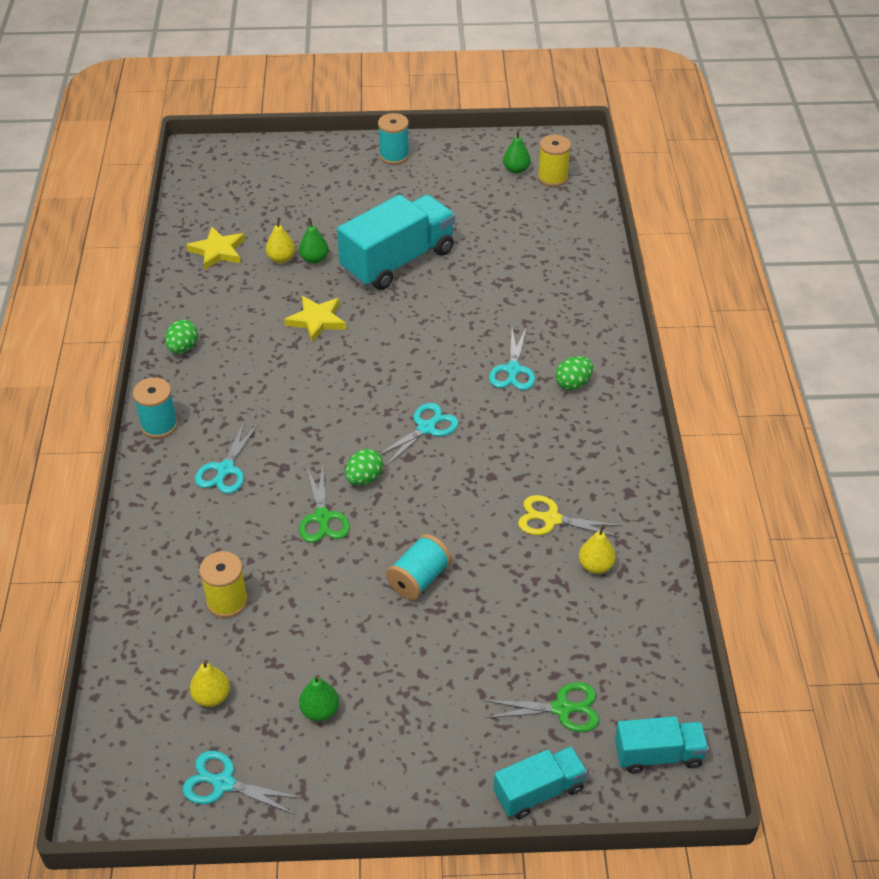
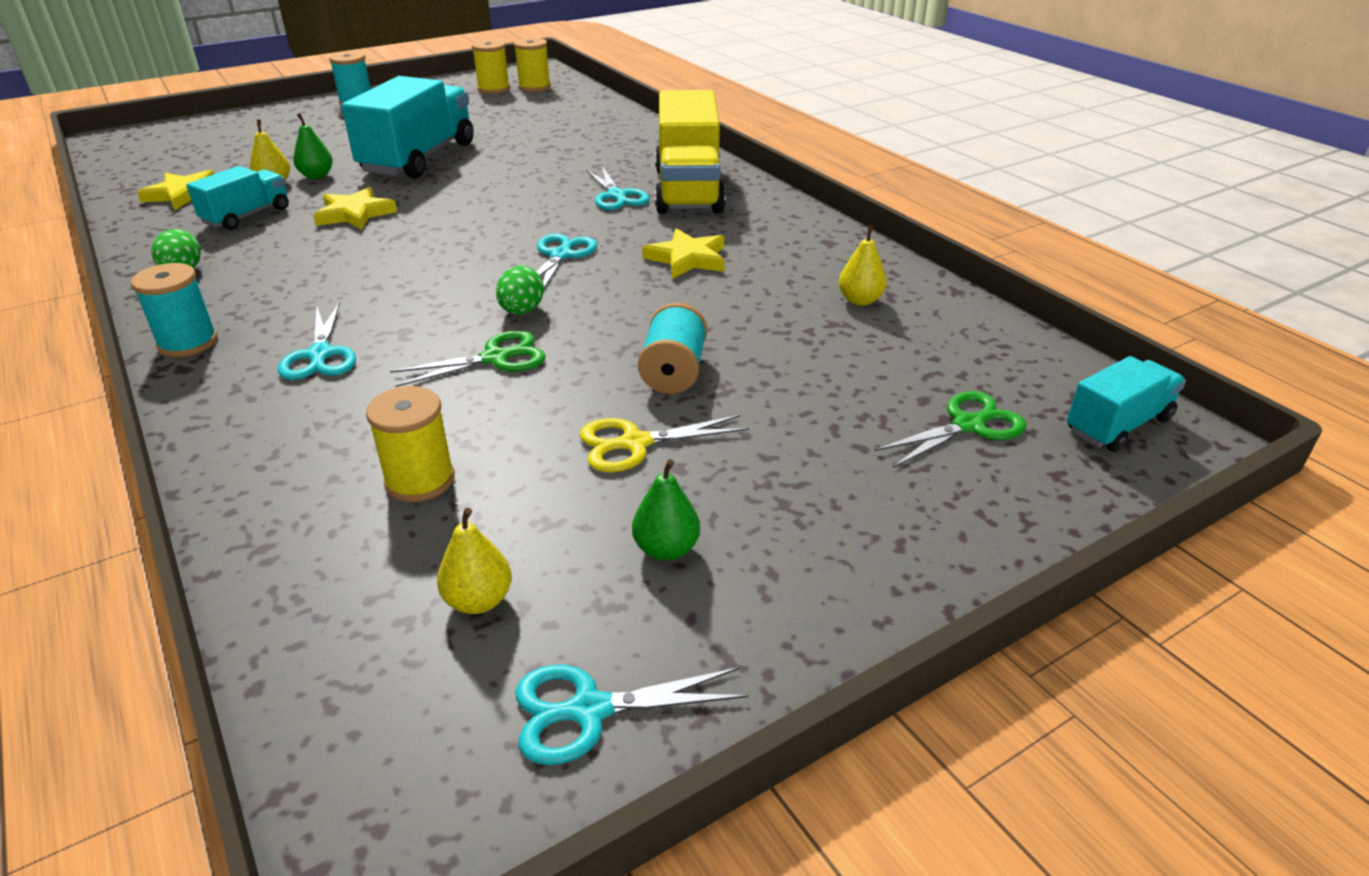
camera: 30 degrees left, 10 degrees down
(322, 518) = (496, 358): green scissors -> green scissors turned 75 degrees counterclockwise
(510, 468) = (687, 259): none -> yellow star
(516, 170) = (494, 89): green pear -> yellow spool
(538, 791) = (1040, 515): turquoise truck -> turquoise truck (247, 216)
(551, 519) = (772, 281): yellow scissors -> yellow scissors (634, 443)
(573, 383) = (688, 190): green egg -> yellow truck

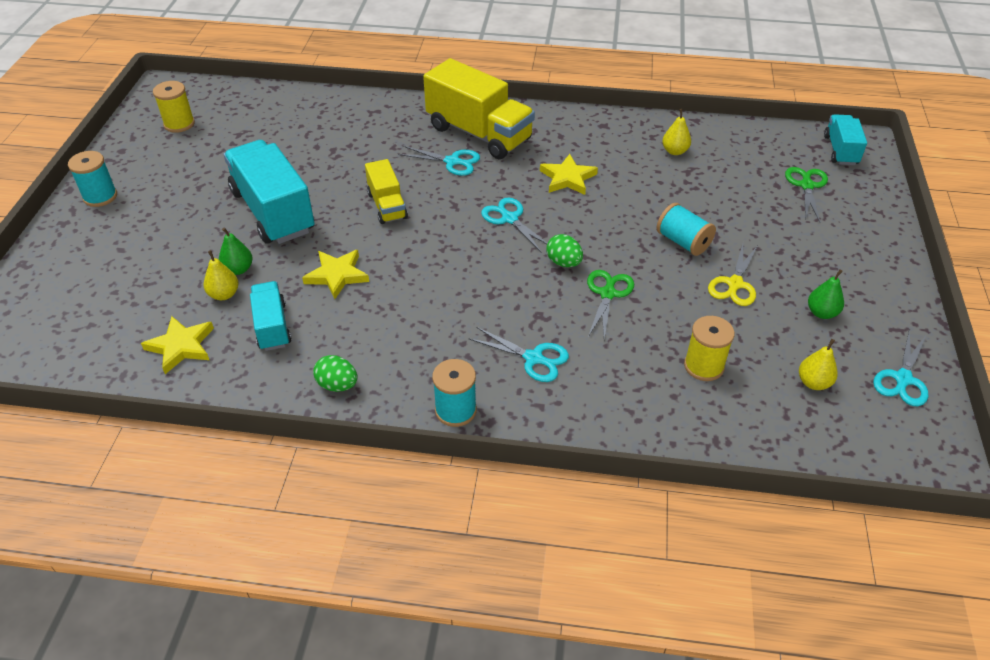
camera: 50 degrees left, 10 degrees up
(495, 195) = (387, 206): none -> yellow truck
(534, 87) = (205, 106): yellow spool -> none

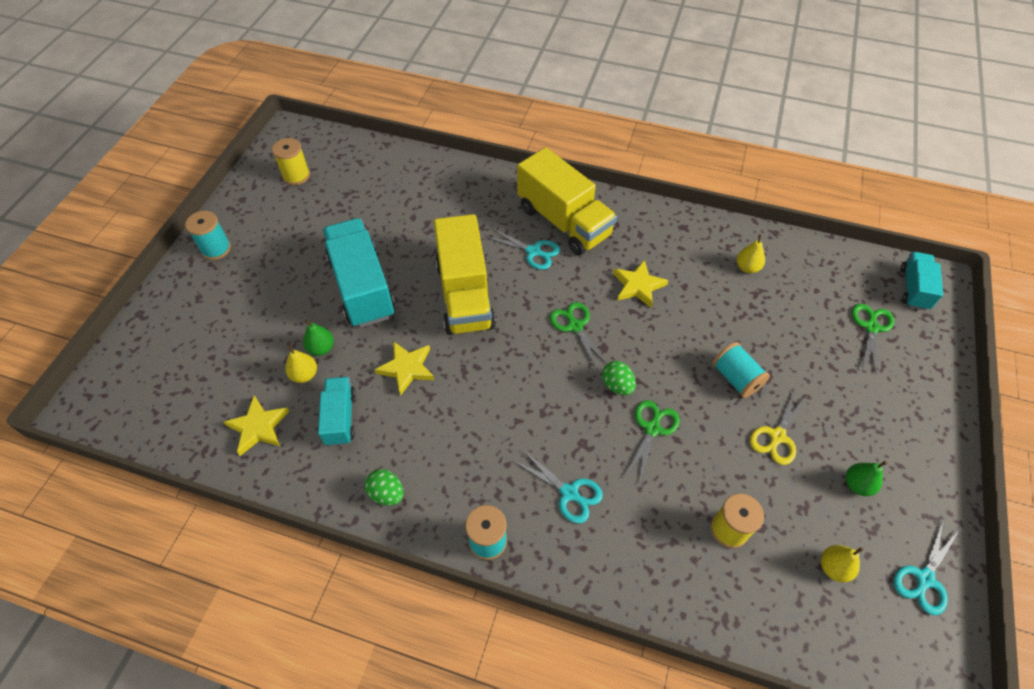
camera: 10 degrees right, 10 degrees up
(387, 206) = (465, 295): yellow truck -> yellow truck, size x1.85
(509, 218) = (575, 326): turquoise scissors -> green scissors

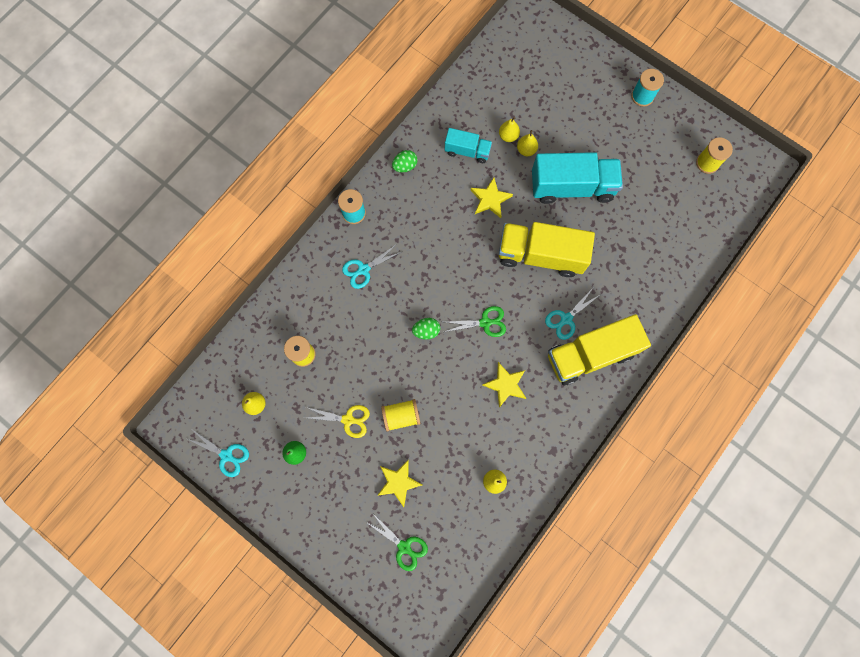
camera: 110 degrees right, 20 degrees up
(258, 427) = (478, 104): yellow star -> yellow star (398, 482)
(321, 348) = (526, 150): green pear -> yellow pear
(652, 428) = (386, 339): green scissors -> none
(735, 378) = (401, 416): turquoise spool -> yellow spool
(777, 436) = (348, 420): yellow scissors -> yellow scissors turned 135 degrees clockwise
(913, 289) = (425, 609): turquoise truck -> none
(924, 579) = (226, 455): turquoise scissors -> turquoise scissors turned 150 degrees clockwise

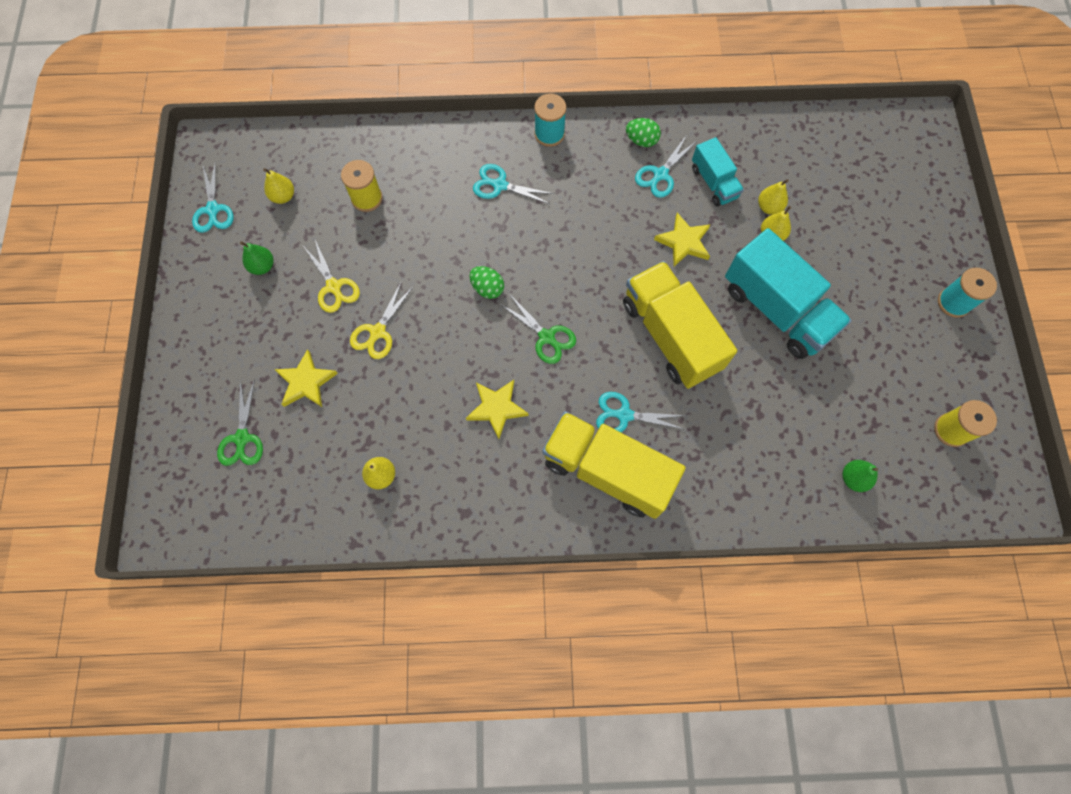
camera: 50 degrees right, 5 degrees down
(401, 416) = (377, 332): yellow spool -> yellow scissors
(436, 175) = (660, 175): none -> turquoise scissors
(694, 233) = (853, 478): none -> green pear

